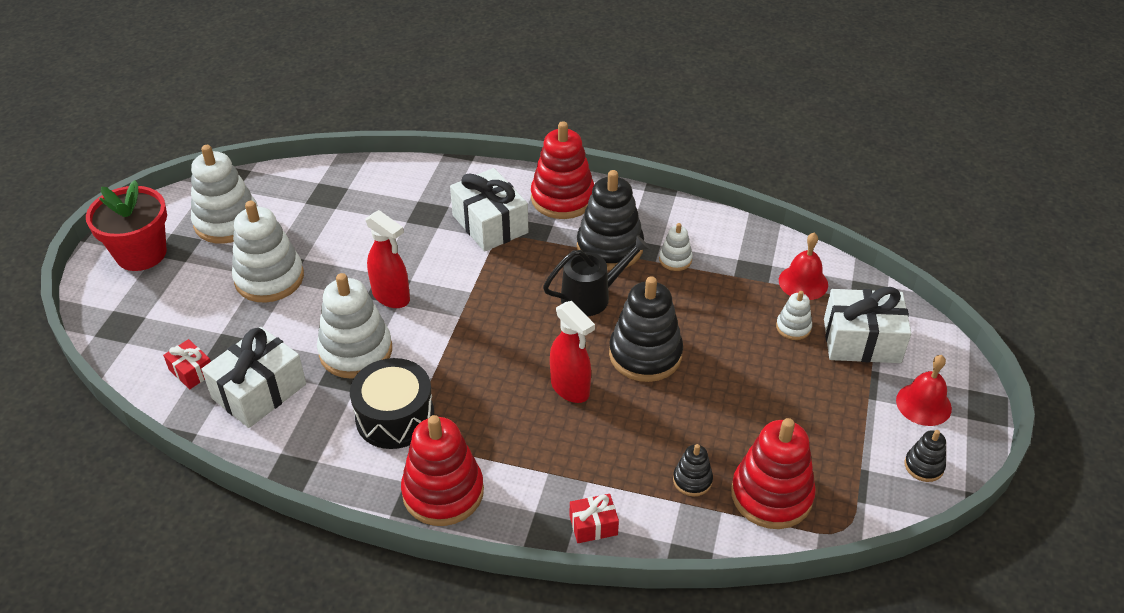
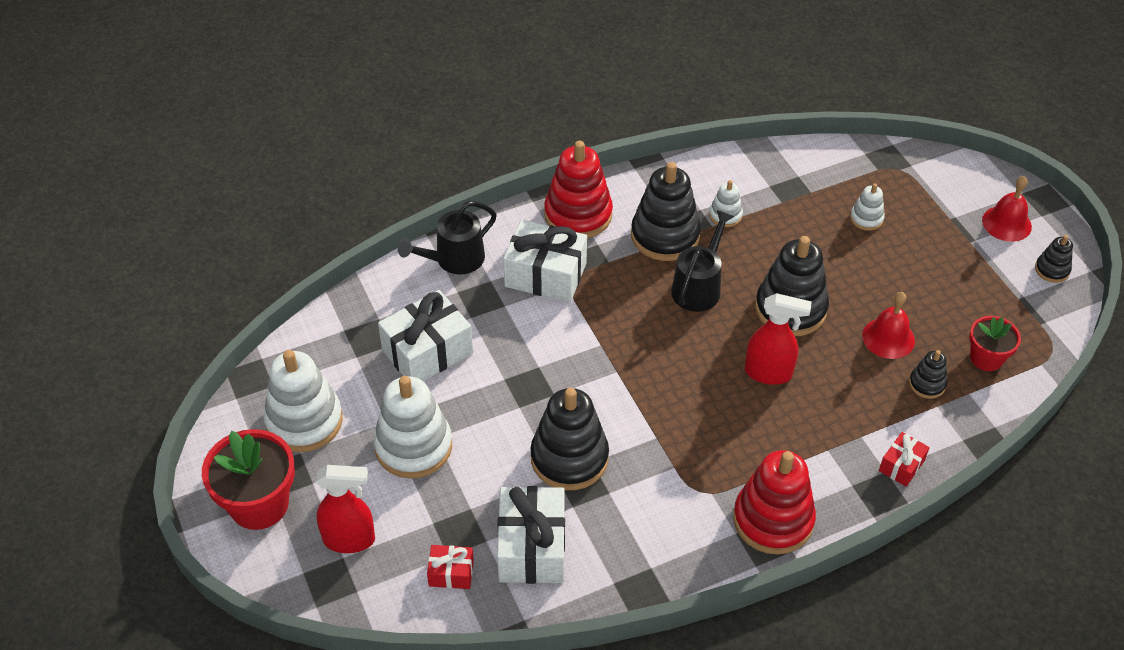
camera: 40 degrees left, 5 degrees up
(356, 351) = (569, 458): white stacking toy -> black stacking toy
(391, 297) = (541, 392): red spray bottle -> red spray bottle (350, 540)
(395, 417) = (667, 489): black drum -> none
(440, 179) = (454, 260): none -> black watering can
(771, 495) = (986, 358): red stacking toy -> red flower pot
(803, 282) = (834, 177): red bell -> red bell (888, 338)
(862, 341) = (921, 199): white gift -> white gift (427, 352)

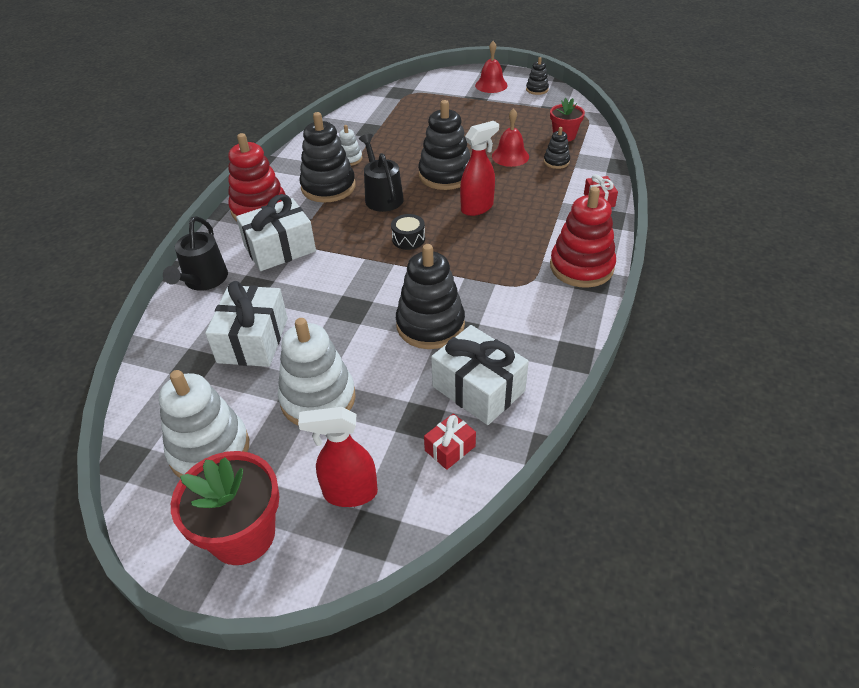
camera: 45 degrees left, 5 degrees down
(350, 540) = (349, 493): red spray bottle -> red spray bottle turned 135 degrees counterclockwise
(661, 355) = (408, 239): none -> black drum
(866, 218) = (425, 119): white stacking toy -> none

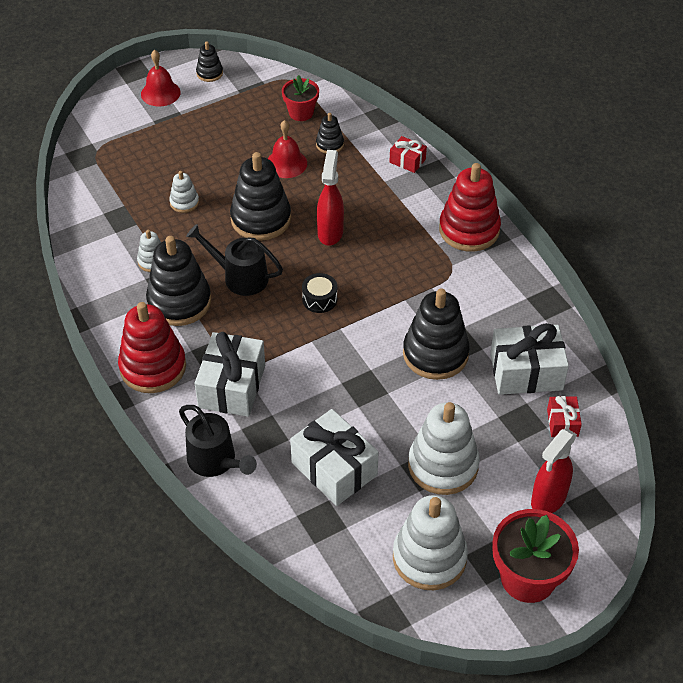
camera: 50 degrees left, 5 degrees up
(415, 142) = (184, 202): none -> white stacking toy

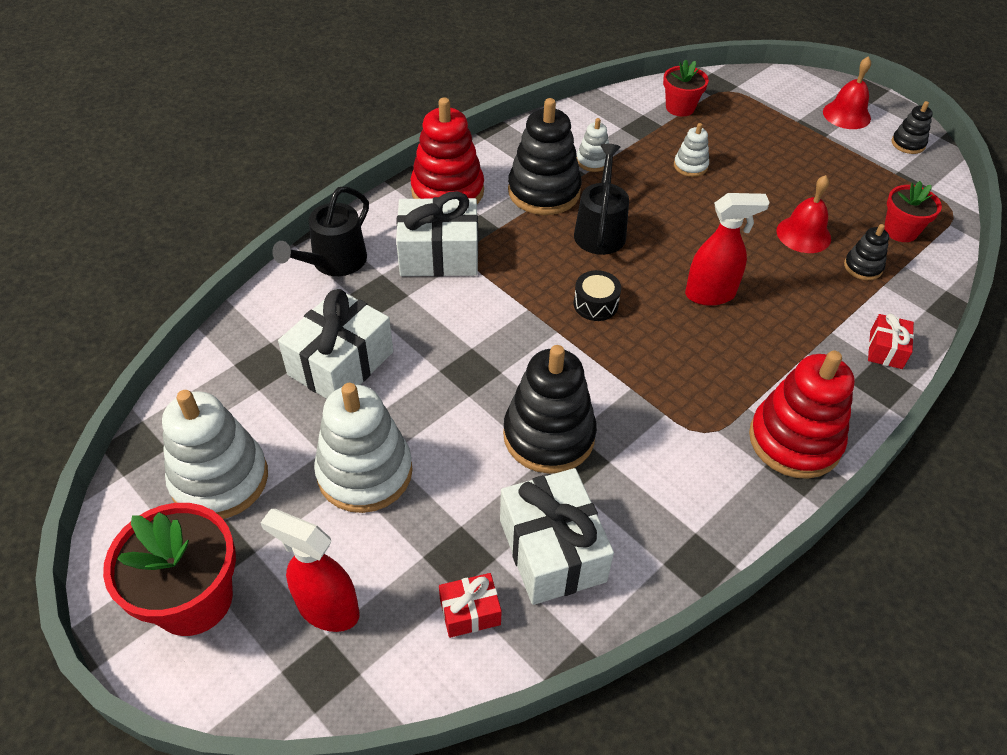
camera: 75 degrees right, 0 degrees up
(105, 187) = (680, 107): none -> red flower pot
(261, 219) = (699, 230): black stacking toy -> none

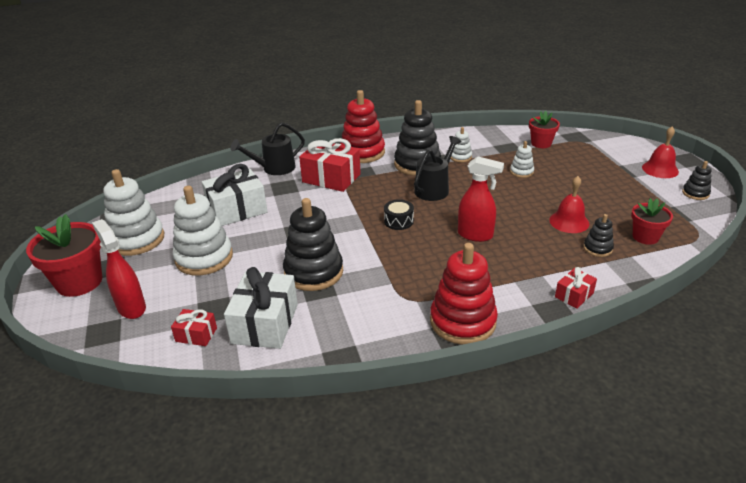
camera: 30 degrees right, 15 degrees down
(439, 255) = (331, 178): white gift -> red gift

